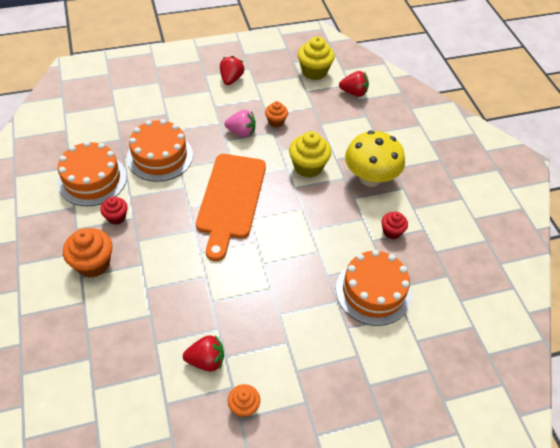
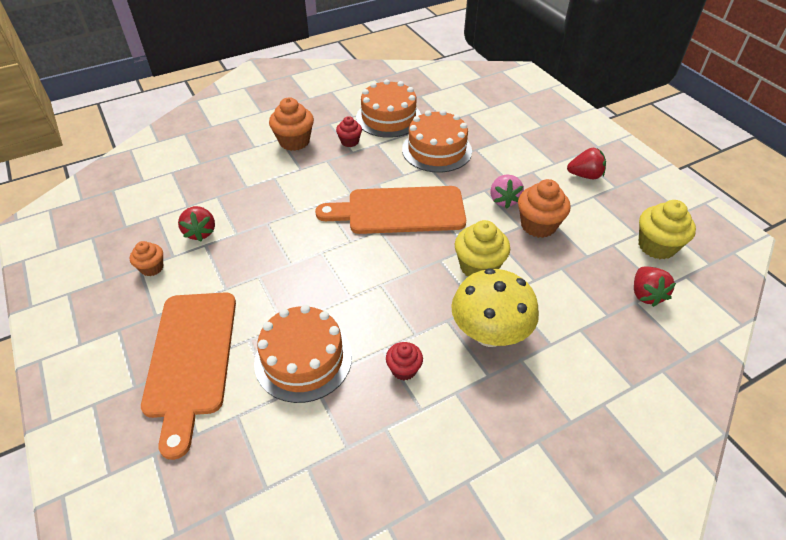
camera: 80 degrees right, 5 degrees down
(276, 122) = (538, 225): orange cupcake -> orange cupcake, size x1.69
(360, 371) = (191, 359): none -> orange cutting board

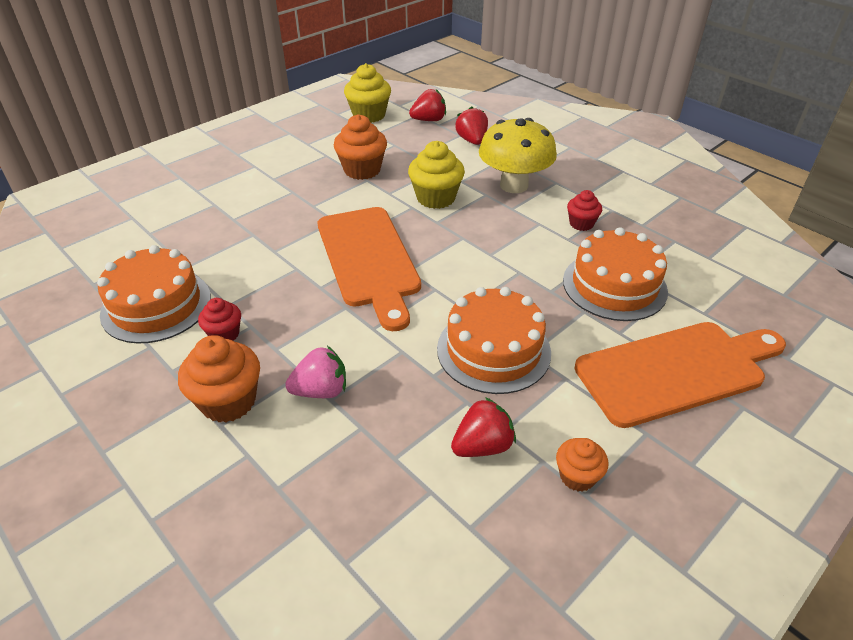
camera: 105 degrees left, 5 degrees down
(436, 150) = (238, 248): orange cake -> orange cake (493, 350)
(504, 200) = (328, 192): pink strawberry -> pink strawberry (321, 390)
(585, 175) = (274, 148): red strawberry -> red strawberry (472, 141)

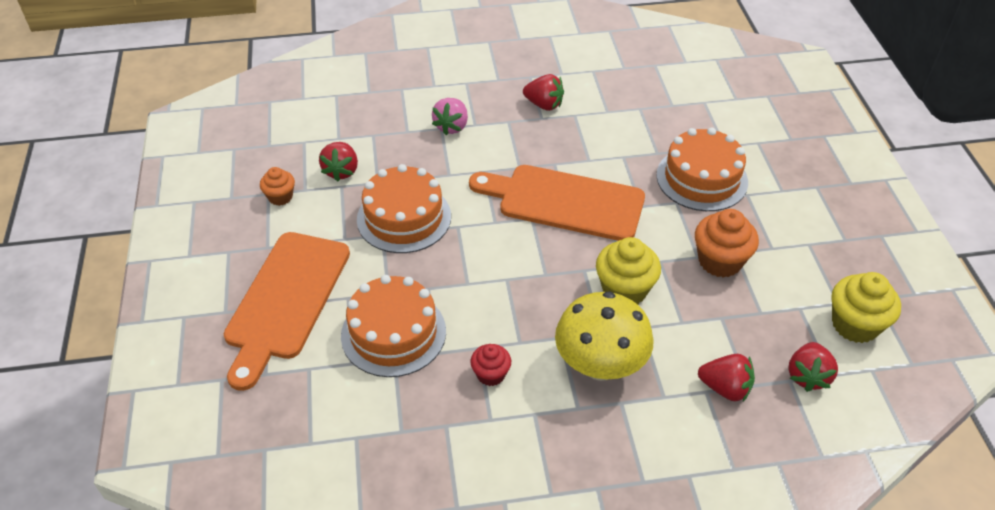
camera: 125 degrees right, 5 degrees up
(156, 305) = (603, 85): orange cake -> orange cake (702, 178)
(224, 334) = (544, 105): red cupcake -> red strawberry
(228, 401) = (481, 90): orange cupcake -> none

